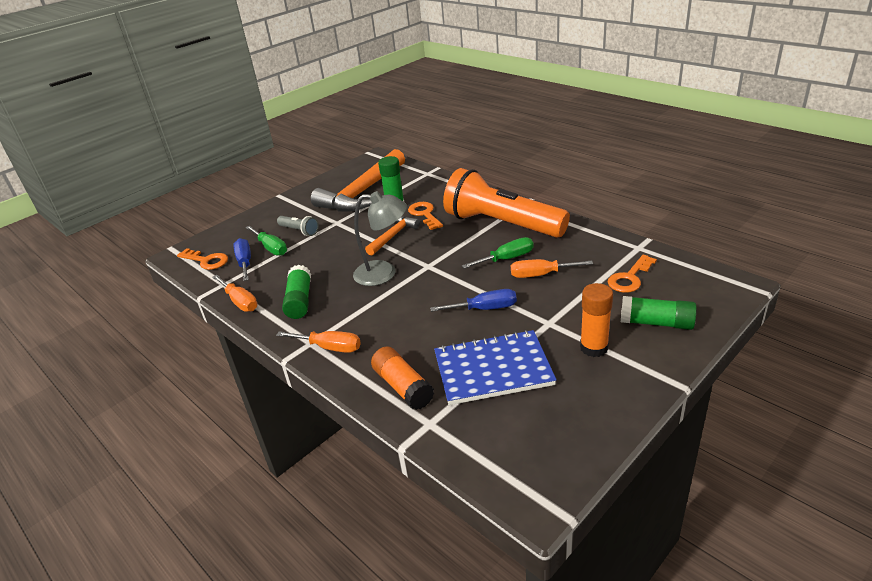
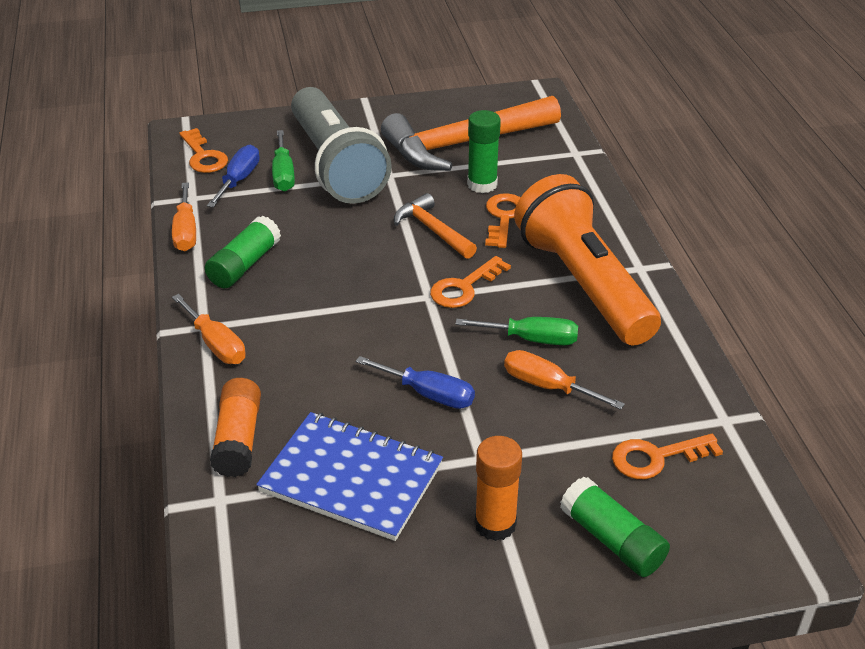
camera: 30 degrees right, 5 degrees up
(299, 231) = (336, 165): grey flashlight -> grey flashlight, size x2.50
(384, 273) = (368, 279): grey lamp -> none
(393, 236) = (433, 230): orange hammer -> orange hammer turned 105 degrees counterclockwise
(442, 253) = (464, 287): none -> orange key

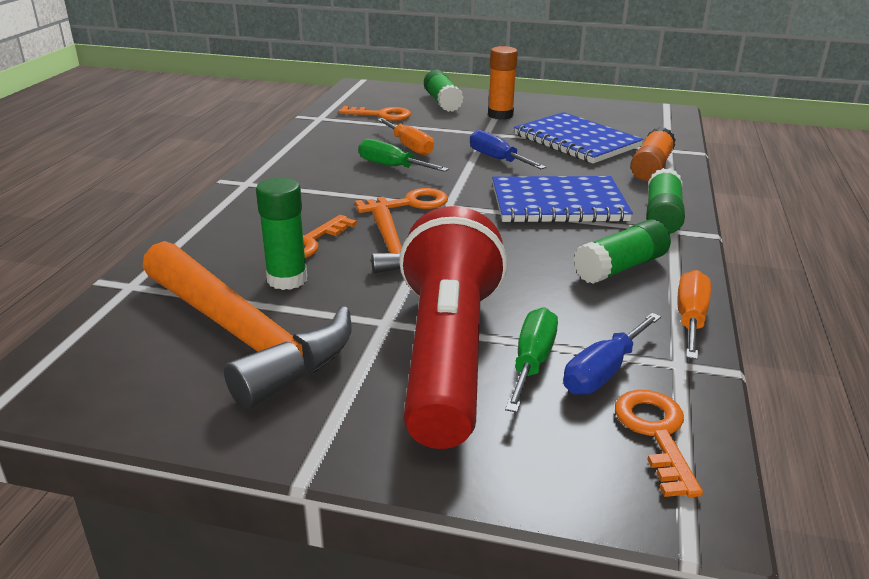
camera: 155 degrees left, 10 degrees down
(216, 344) = (662, 216): orange screwdriver -> green glue stick
(324, 332) = (558, 203): none -> blue notebook
(336, 165) = (446, 354): grey flashlight -> red flashlight
(464, 144) = (243, 336): orange hammer -> orange hammer turned 45 degrees clockwise
(583, 284) = (308, 184): orange flashlight -> none

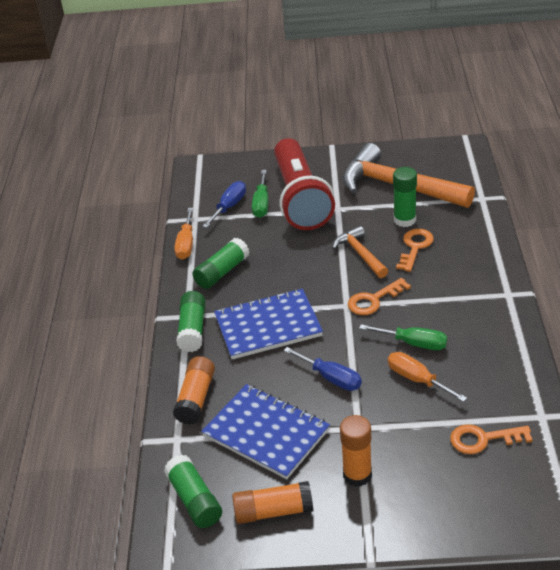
camera: 170 degrees right, 10 degrees up
(442, 102) = (436, 495): green glue stick -> green glue stick (194, 500)
(577, 111) = (273, 511): none -> orange glue stick
(656, 433) = (208, 186): orange key -> none

